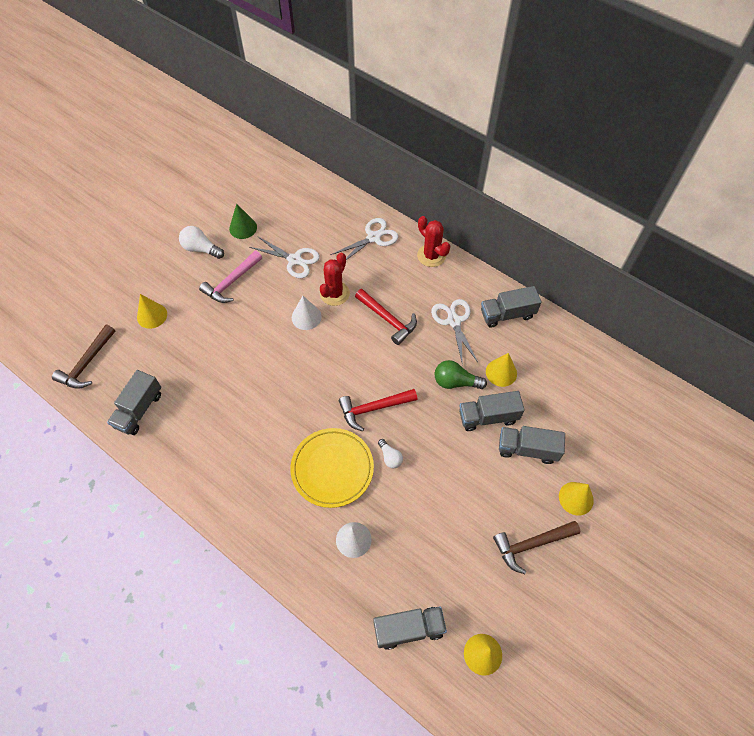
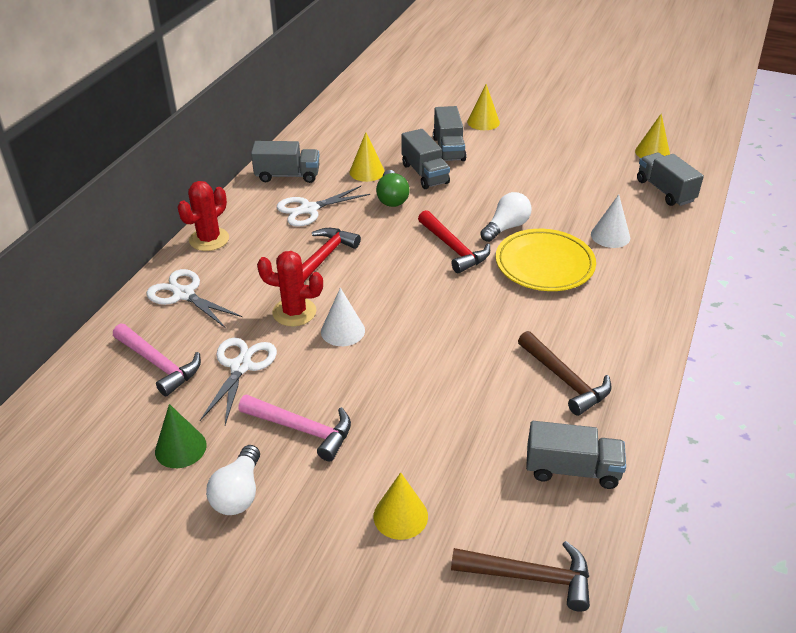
camera: 105 degrees left, 20 degrees down
(312, 222) = (159, 364): none -> pink hammer
(390, 457) = (506, 227): white light bulb -> white light bulb, size x1.58
(507, 314) = (287, 175): grey truck -> grey truck turned 60 degrees counterclockwise
(531, 544) = (541, 139): brown hammer -> brown hammer (565, 380)

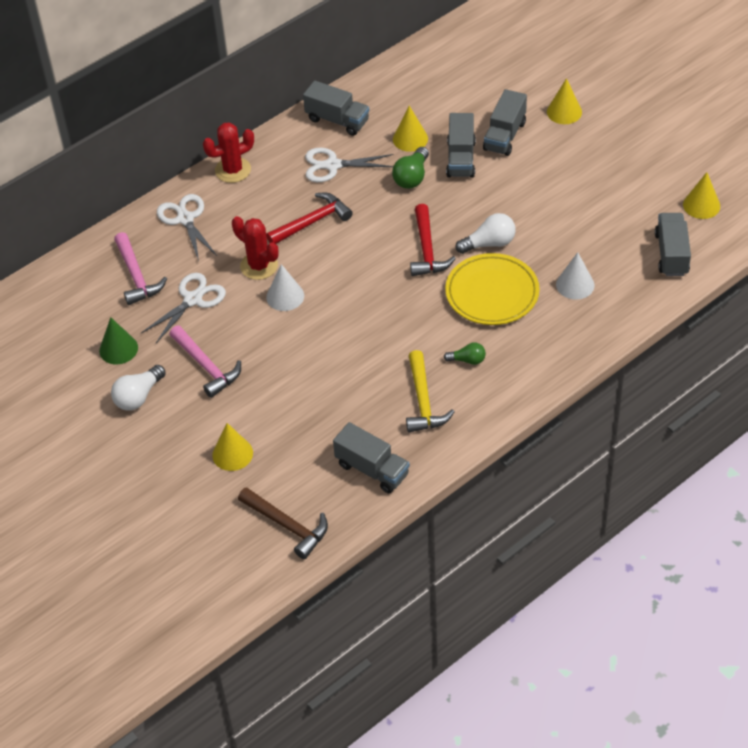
camera: 30 degrees right, 10 degrees up
(565, 380) = (423, 401): brown hammer -> yellow hammer
(573, 327) = (467, 360): none -> green light bulb

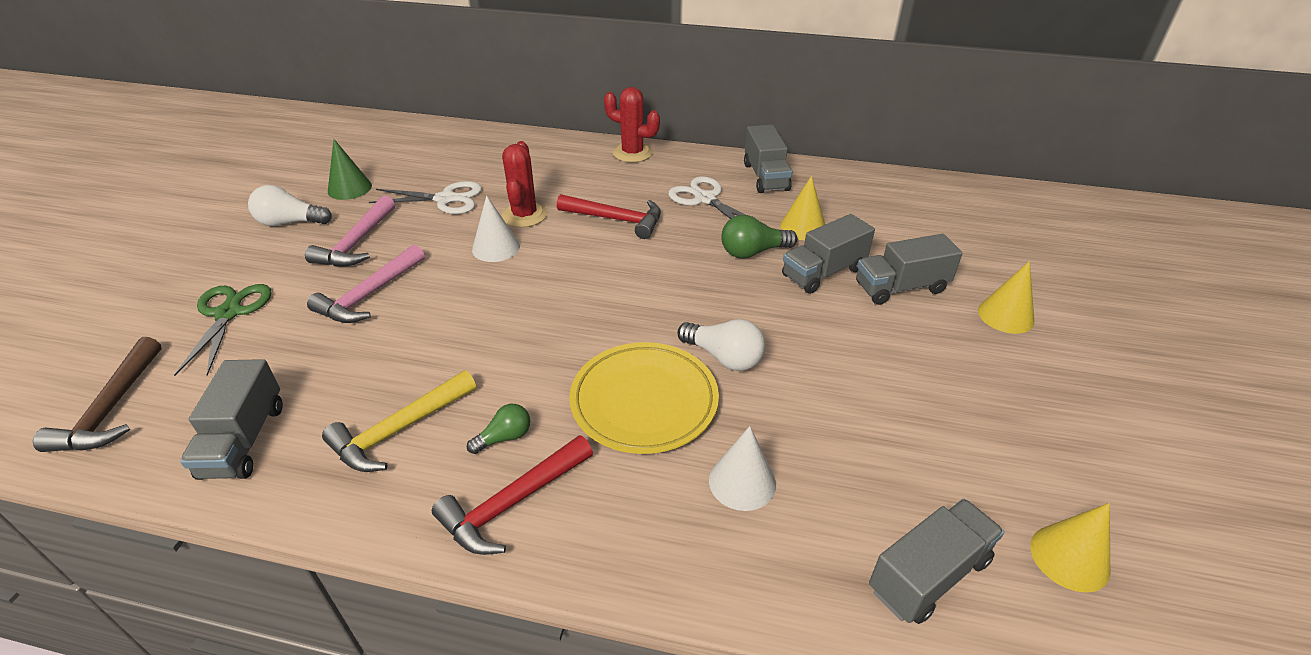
camera: 50 degrees right, 10 degrees down
(137, 276) = (451, 161): pink hammer -> pink hammer (369, 295)
(185, 219) = (546, 155): white scissors -> none
(232, 454) = (229, 313): yellow cone -> green scissors
(427, 250) = (660, 312): red hammer -> red hammer (512, 504)
(467, 360) = (504, 437): green light bulb -> green light bulb turned 90 degrees counterclockwise

